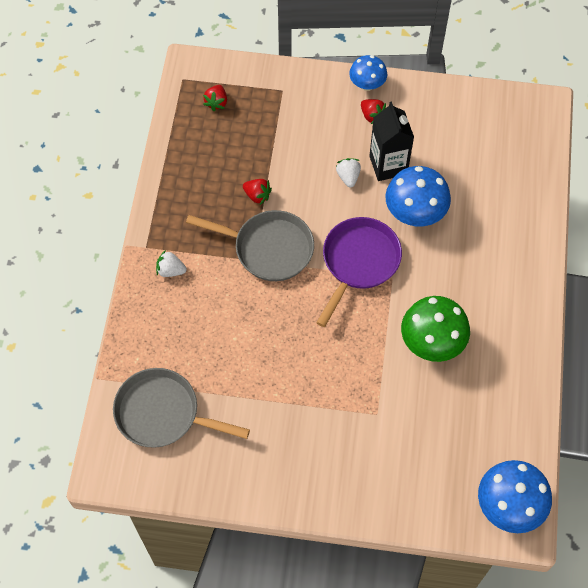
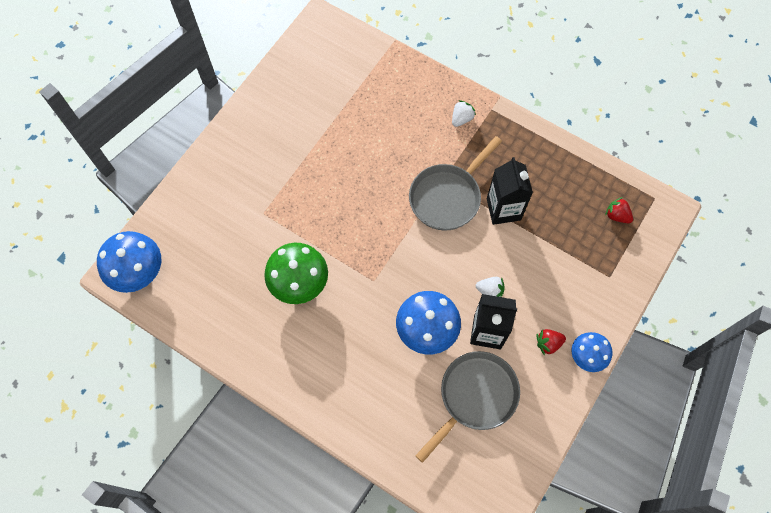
camera: 115 degrees right, 5 degrees up
(162, 413) = (344, 71): grey pan -> grey pan (475, 397)
(257, 195) = (503, 209): red strawberry -> black carton
(358, 262) = (401, 261): purple pan -> none

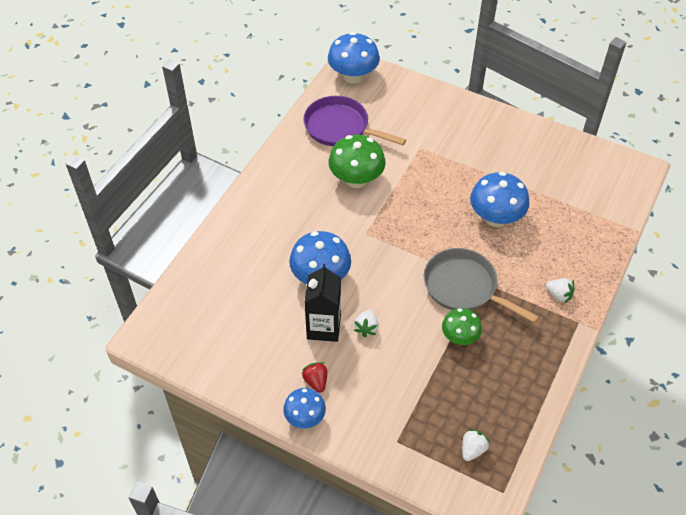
camera: 85 degrees right, 15 degrees down
(219, 293) = (340, 127): none -> purple pan
(366, 156) = (495, 218): none -> blue mushroom
(475, 397) = (258, 319): grey pan -> none
(503, 209) = (459, 337): black carton -> green mushroom
(617, 215) = (472, 449): red strawberry -> white strawberry

